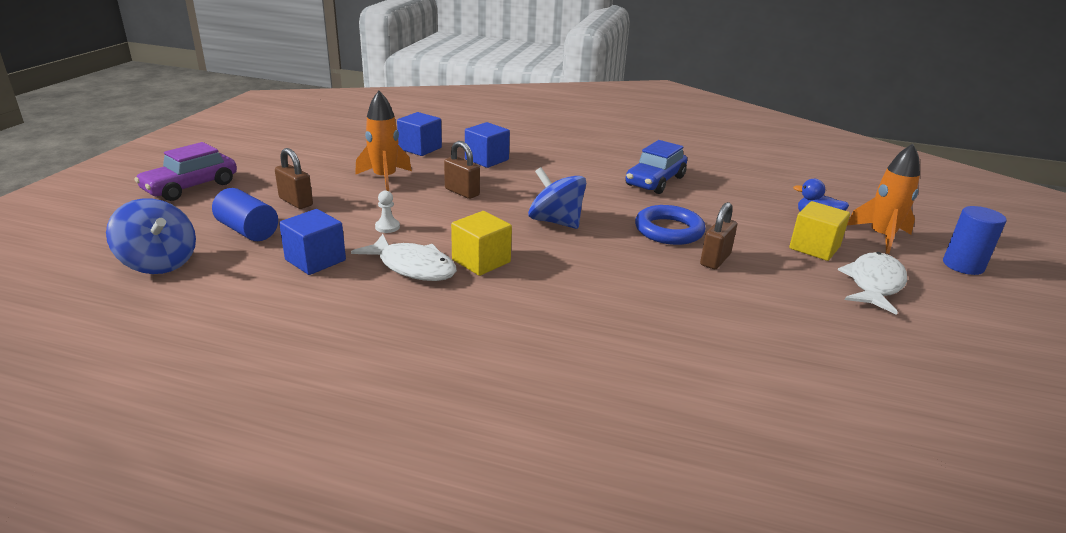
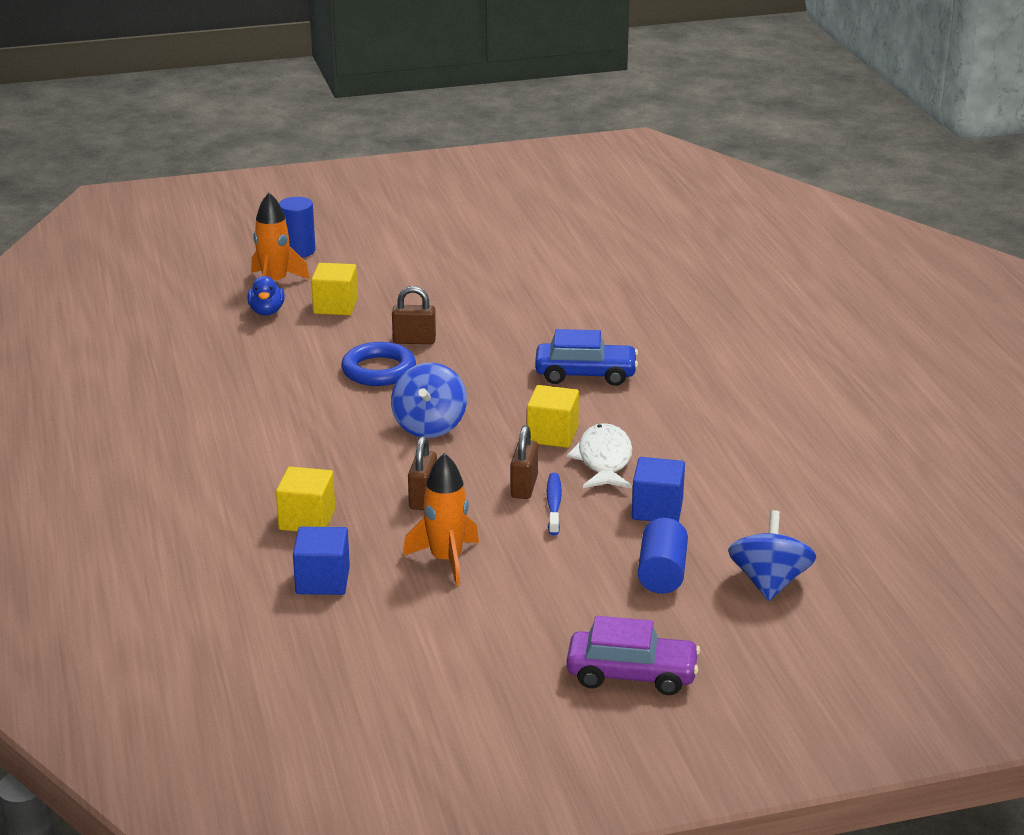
camera: 120 degrees left, 0 degrees up
(296, 202) = (573, 583): brown padlock -> brown padlock (524, 487)
(387, 227) = (554, 504): white pawn -> blue toothbrush
(486, 159) = (307, 519): blue cube -> yellow cube
(655, 181) = (256, 402): blue car -> blue car (585, 374)
(874, 284) = (378, 279): white fish -> none

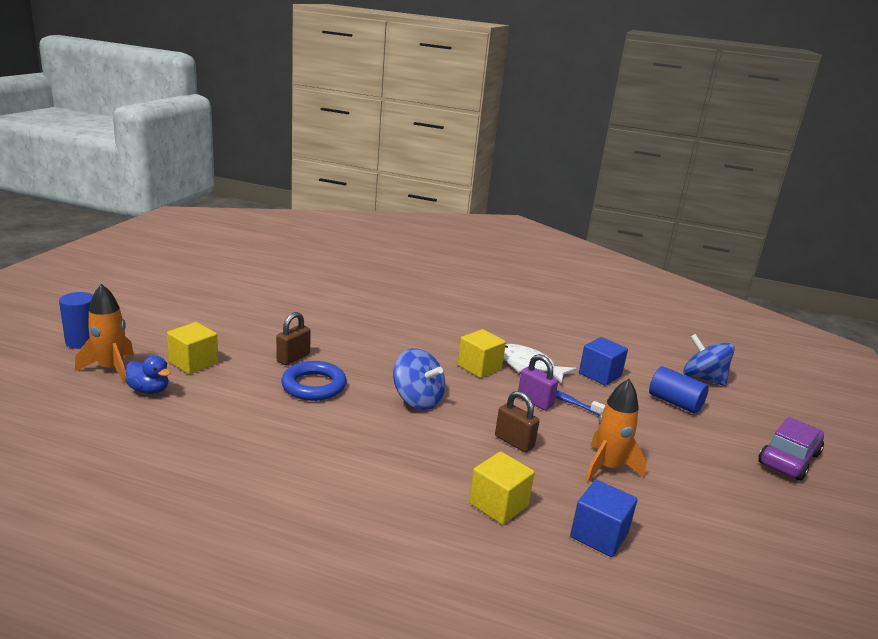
camera: 60 degrees left, 5 degrees down
(524, 487) = (535, 401): brown padlock -> purple padlock
(585, 374) = (419, 329): blue car -> none

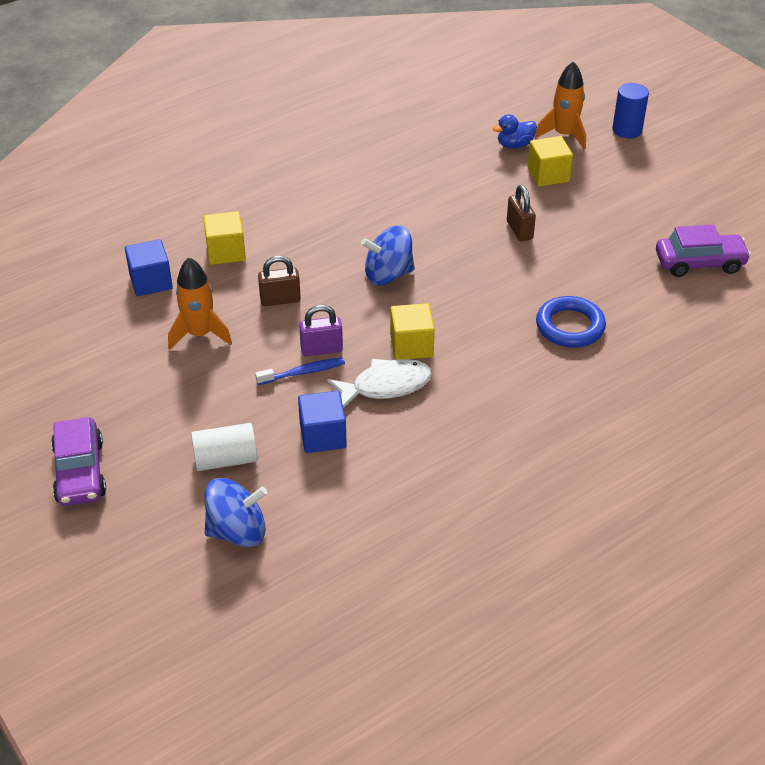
camera: 130 degrees right, 20 degrees up
(267, 290) = (699, 263): none -> purple car
(314, 386) = (459, 225): blue ring -> blue ring (570, 326)
(674, 402) = (226, 459): blue cylinder -> white cylinder

